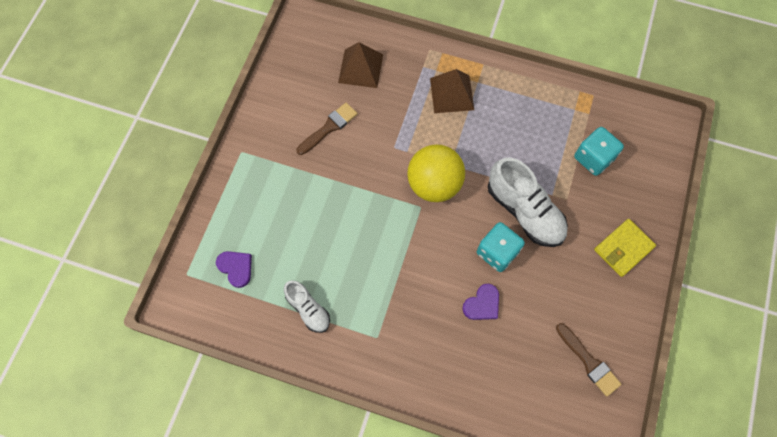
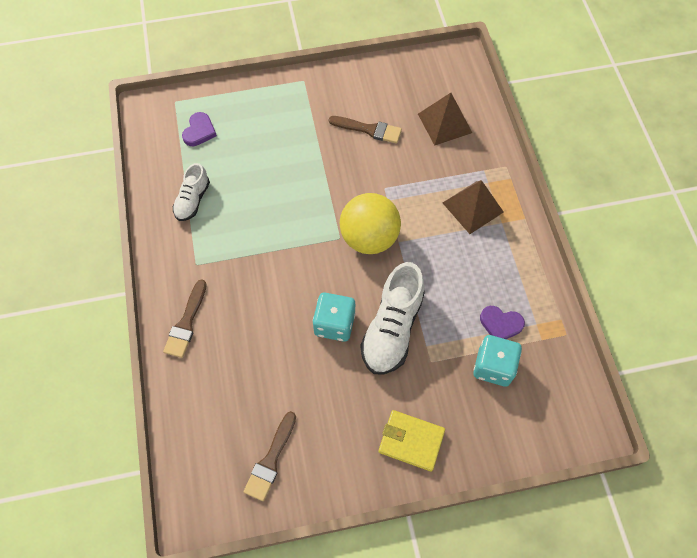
camera: 60 degrees right, 5 degrees down
(430, 373) = (186, 323): none -> brown brush
(482, 304) = (275, 335): purple heart -> purple heart (500, 324)

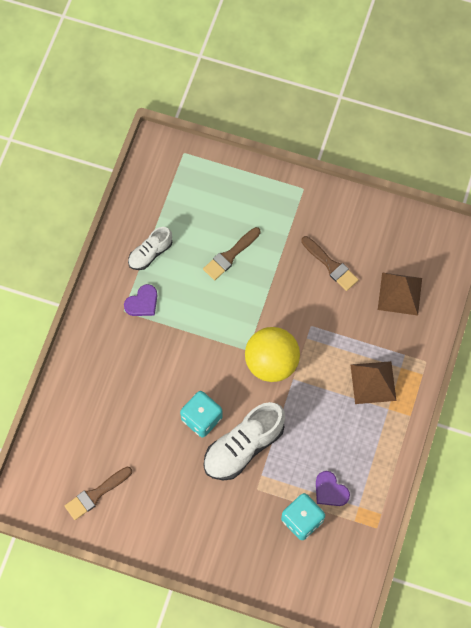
camera: 30 degrees right, 5 degrees up
(186, 323) = (91, 355): brown brush -> brown brush (230, 255)
(199, 131) = (189, 192): purple heart -> purple heart (142, 303)
(411, 441) = (204, 539): yellow wallet -> none

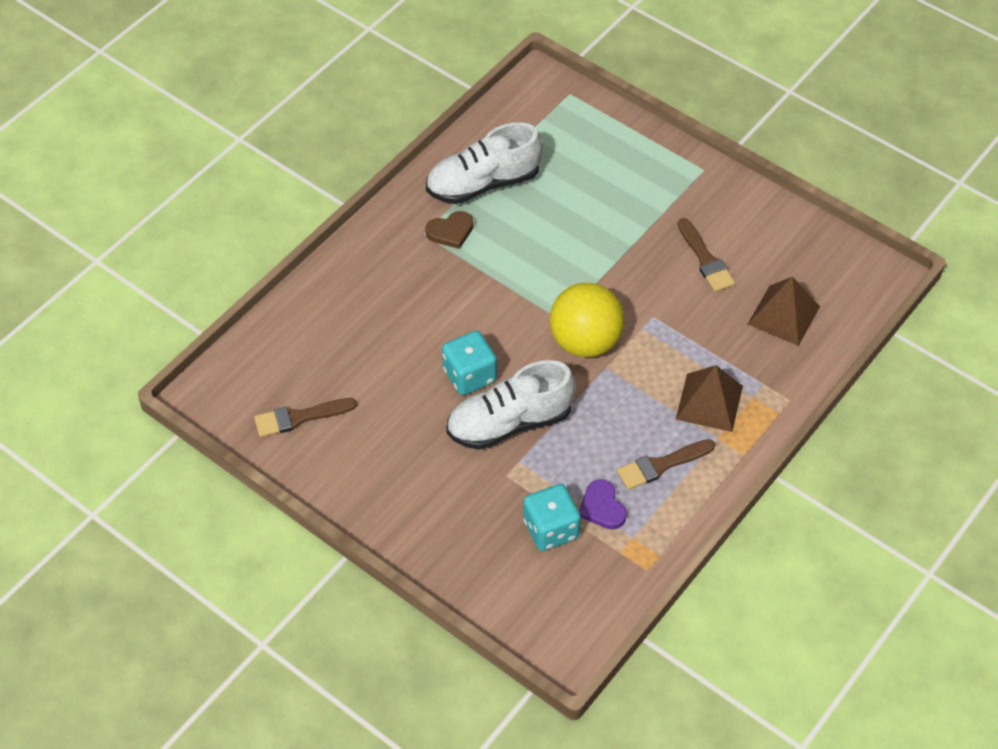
camera: 20 degrees right, 15 degrees down
(142, 303) = (450, 231): purple heart -> brown heart
(150, 253) = (483, 184): white shoe -> white shoe, size x1.74
(230, 255) = (581, 213): brown brush -> brown brush (661, 465)

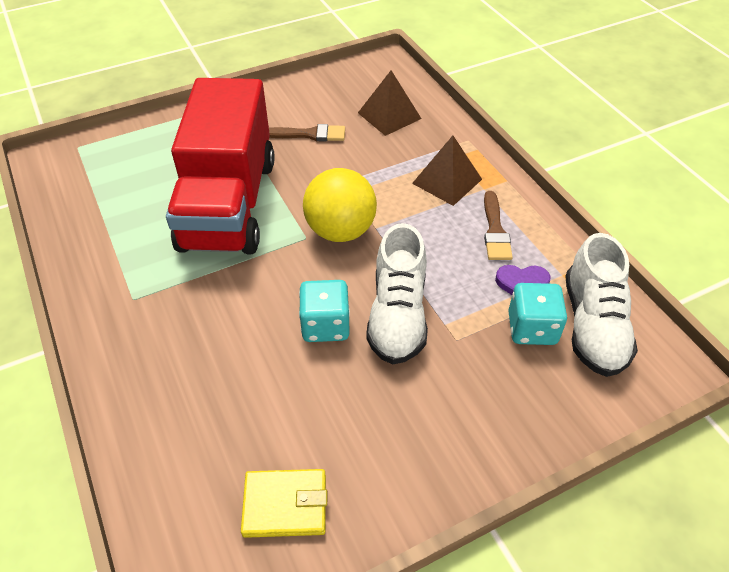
camera: 65 degrees left, 5 degrees down
(299, 417) = (285, 505): brown brush -> yellow wallet
(450, 231) = (148, 278): brown heart -> none
(483, 184) = (116, 234): white shoe -> white shoe (593, 325)
(568, 243) = (229, 204): none -> red truck

